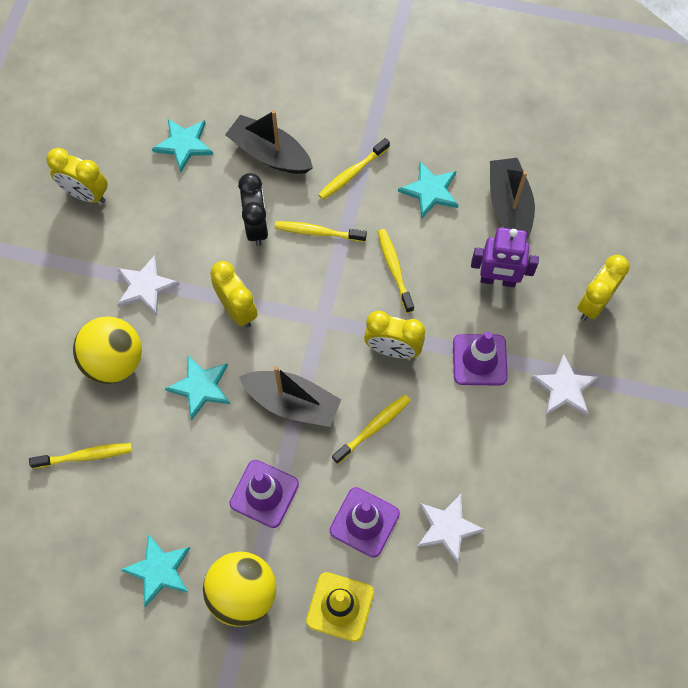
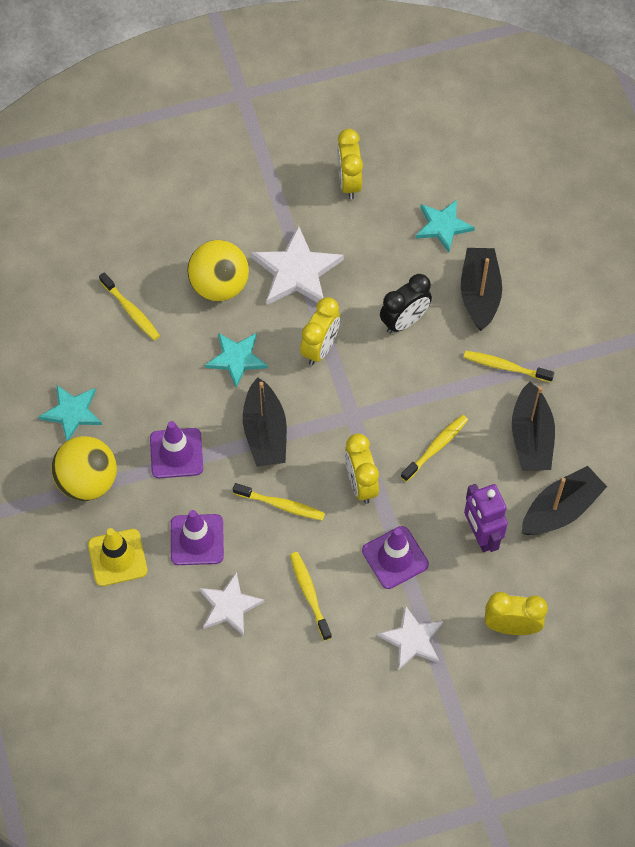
camera: 60 degrees right, 5 degrees down
(146, 287) = (296, 271): white star -> white star, size x1.53
(317, 232) = (430, 370): yellow toothbrush -> yellow toothbrush (309, 594)
(430, 191) = (531, 437): turquoise star -> black boat

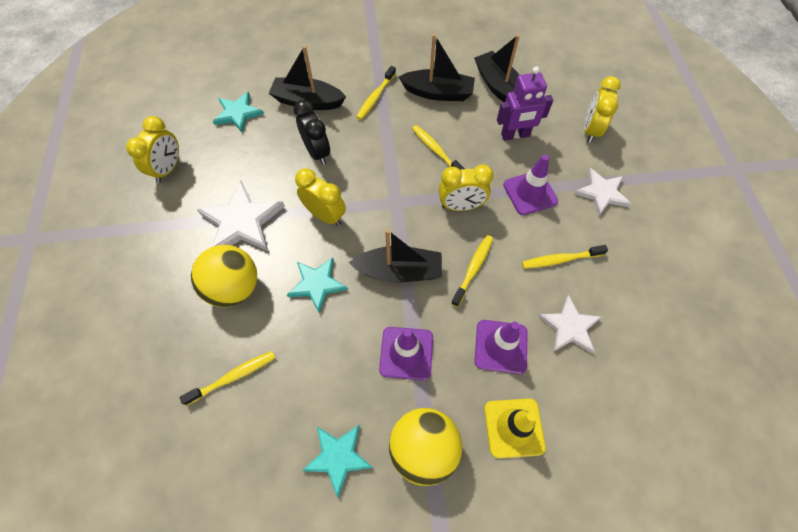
camera: 80 degrees left, 0 degrees up
(349, 183) = (168, 169): yellow clock -> yellow clock turned 75 degrees counterclockwise

